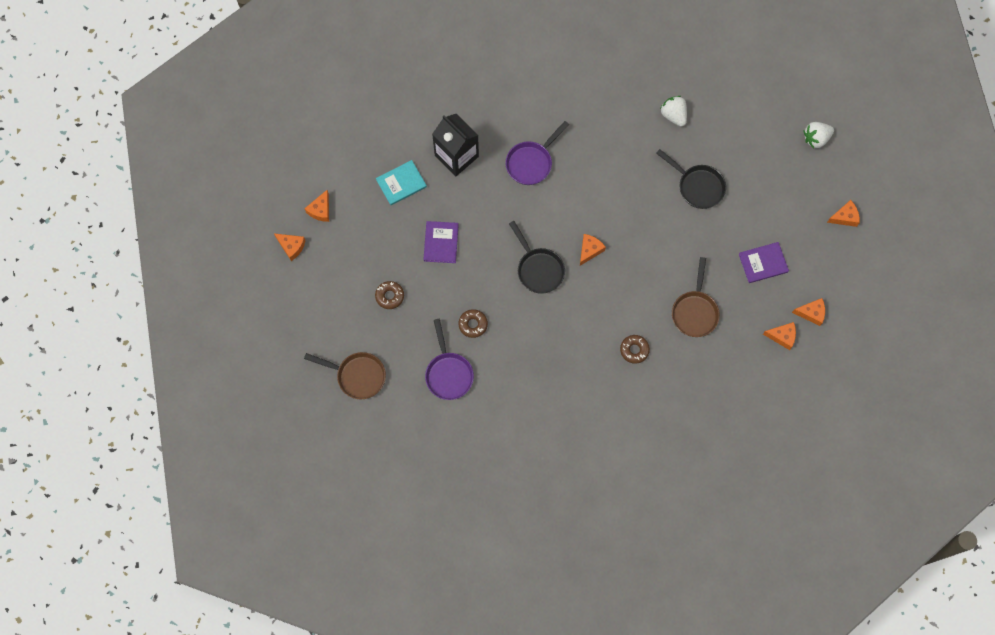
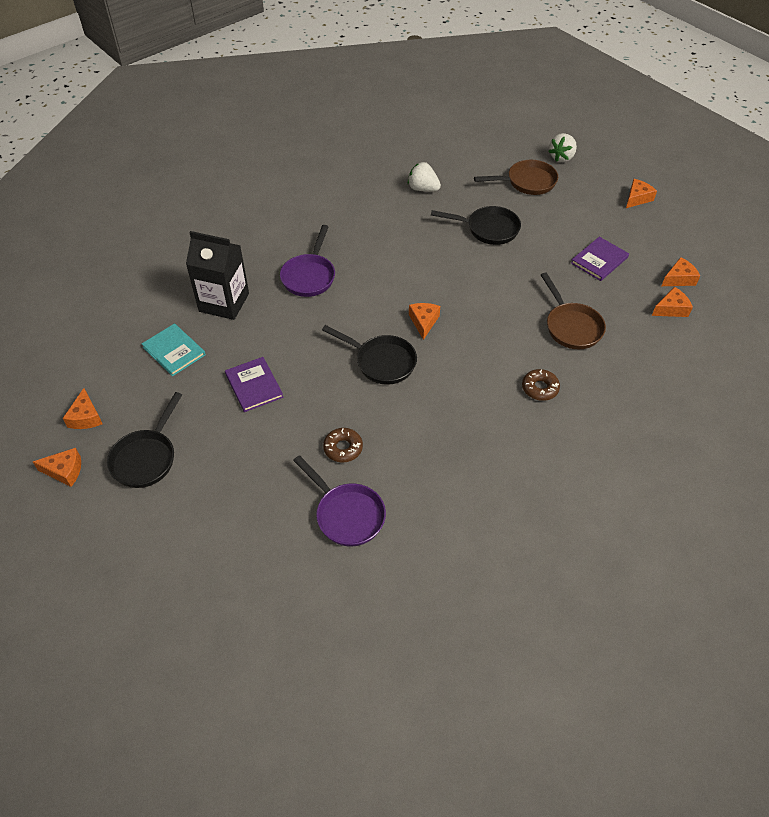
camera: 30 degrees left, 20 degrees down
(345, 264) = (146, 458): none -> black pan
(357, 376) = (229, 576): brown pan -> brown pan (527, 182)
(389, 296) = (222, 466): brown donut -> none
(401, 183) = (174, 351): turquoise book -> turquoise book turned 75 degrees counterclockwise

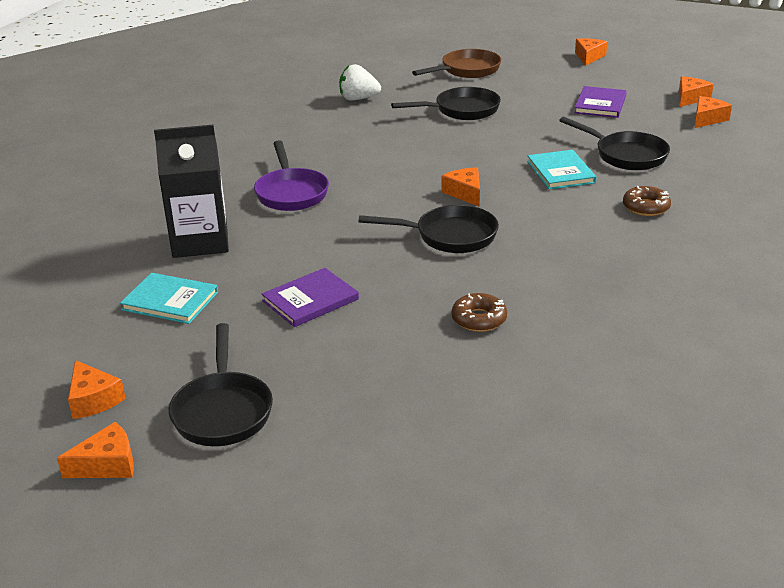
camera: 25 degrees left, 20 degrees down
(254, 385) = (310, 300): purple book -> purple book turned 75 degrees counterclockwise
(347, 514) = (544, 374): purple pan -> none
(508, 326) = (560, 172): none -> turquoise book
(561, 157) = (483, 47): white strawberry -> none
(571, 326) = (626, 155): brown pan -> black pan

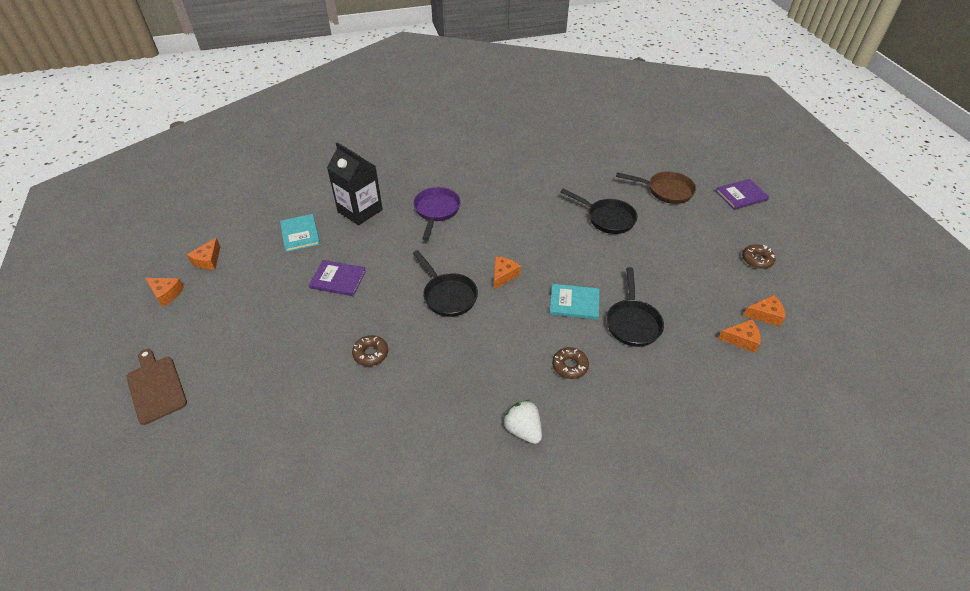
camera: 50 degrees right, 15 degrees up
(223, 411) = (225, 305): black pan -> none
(291, 193) = (436, 211): purple pan -> purple pan turned 150 degrees clockwise
(311, 530) = (156, 387): none -> brown cutting board
(358, 99) = (571, 171): white strawberry -> white strawberry (523, 429)
(560, 172) = (574, 303): turquoise book -> turquoise book turned 60 degrees clockwise
(588, 57) = (764, 232): orange cheese -> none
(600, 104) = (694, 274): purple book -> purple book (741, 195)
(619, 73) = (757, 260): none -> brown donut

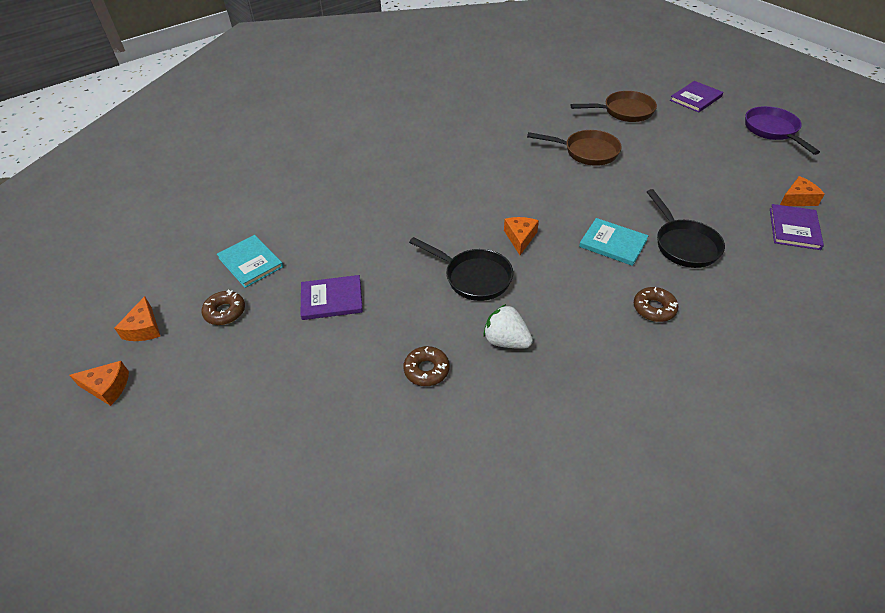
camera: 20 degrees left, 0 degrees up
(156, 387) = (163, 512): brown cutting board -> none
(360, 210) = (309, 216): black carton -> none
(436, 211) = (400, 193): purple pan -> purple pan (772, 131)
(523, 429) = (654, 392): white strawberry -> white strawberry (506, 341)
(574, 303) = (613, 243): turquoise book -> turquoise book turned 45 degrees clockwise
(607, 218) = (586, 152): black pan -> brown pan
(741, 339) = (794, 228): orange cheese -> purple book
(757, 260) = (752, 152): brown donut -> brown donut (225, 312)

